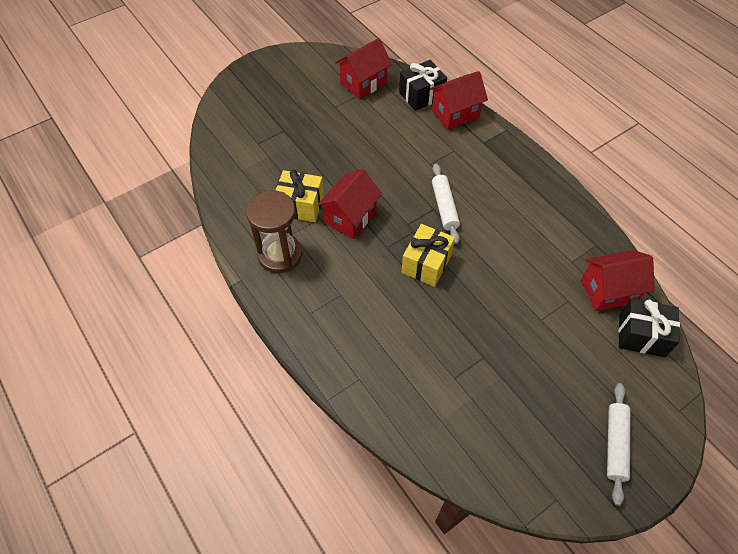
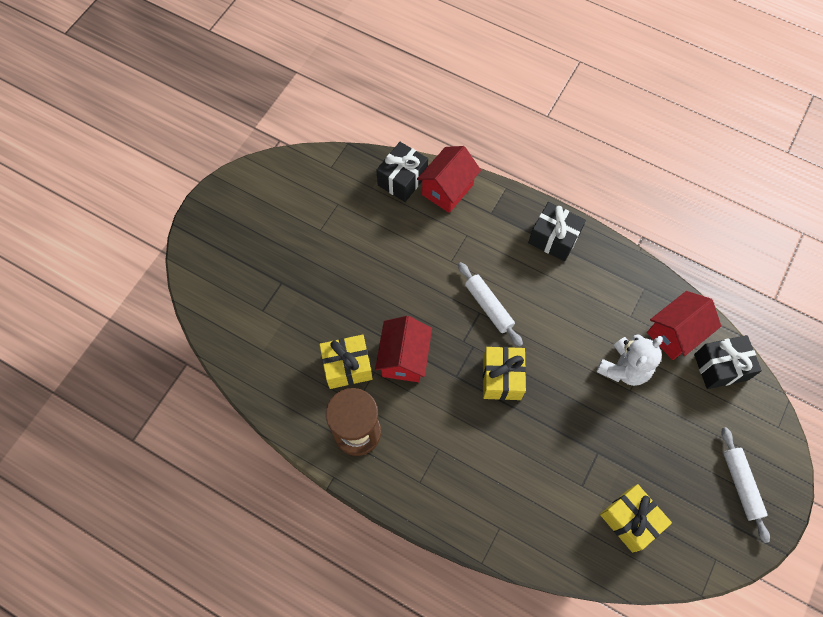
camera: 25 degrees left, 10 degrees up
(363, 83) = (335, 188): red house -> none
(486, 426) = (630, 520): none -> yellow gift
(529, 179) = (553, 238): none -> black gift
(544, 299) = (624, 368): none -> white teddy bear

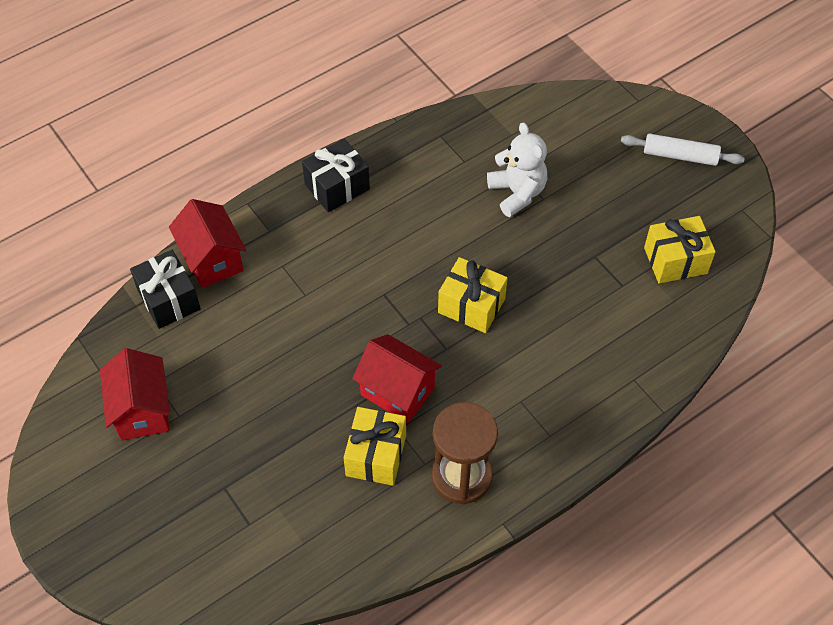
camera: 65 degrees left, 10 degrees down
(488, 306) = (381, 282): white rolling pin -> none
(675, 333) = (503, 134): red house -> red house (142, 410)
(720, 367) = (557, 115): black gift -> none

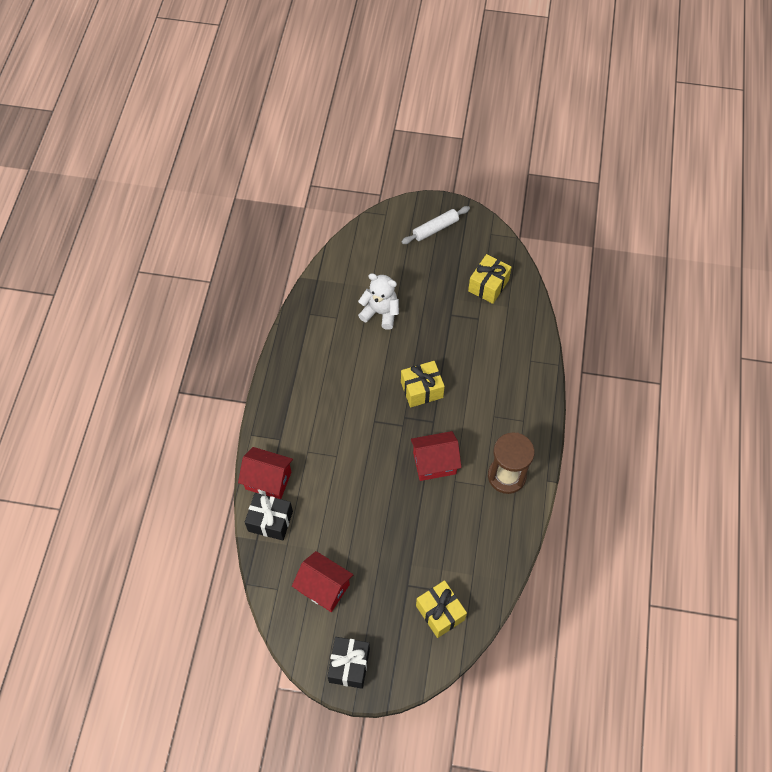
camera: 45 degrees left, 5 degrees up
(337, 187) = (288, 386): black gift -> black gift (349, 665)
(376, 455) = (458, 502): yellow gift -> yellow gift (440, 612)

